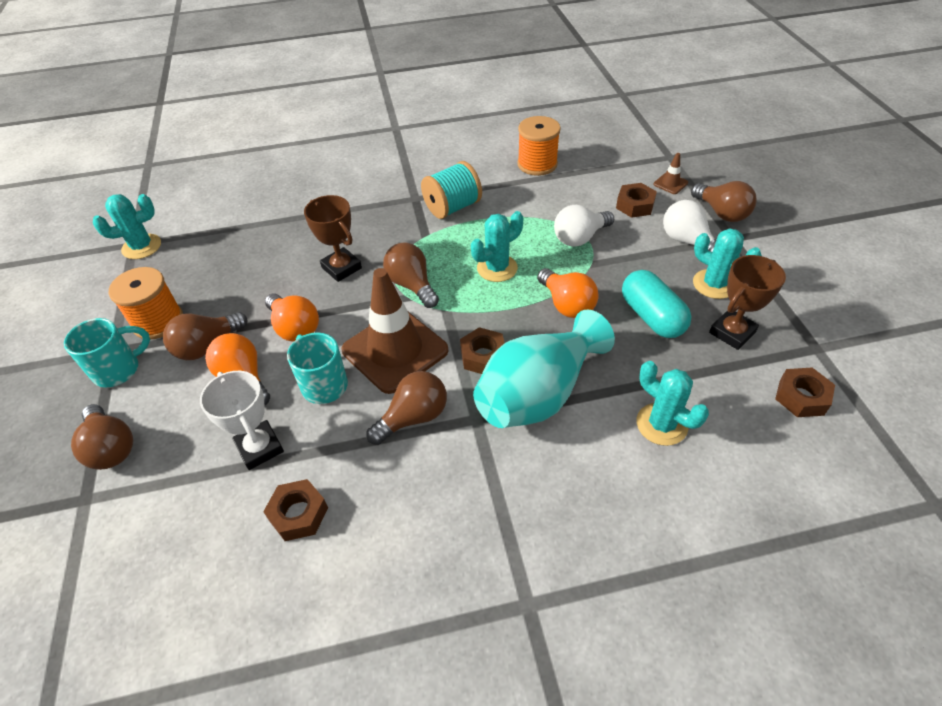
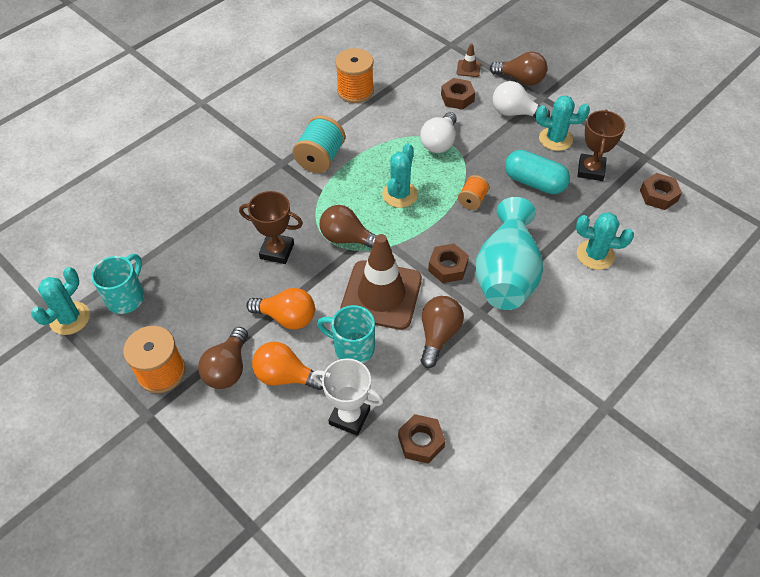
camera: 35 degrees left, 5 degrees up
(111, 448) = (232, 483): brown light bulb -> none
(118, 370) = (170, 427): turquoise mug -> turquoise mug (126, 297)
(566, 304) = (472, 200): orange light bulb -> orange spool

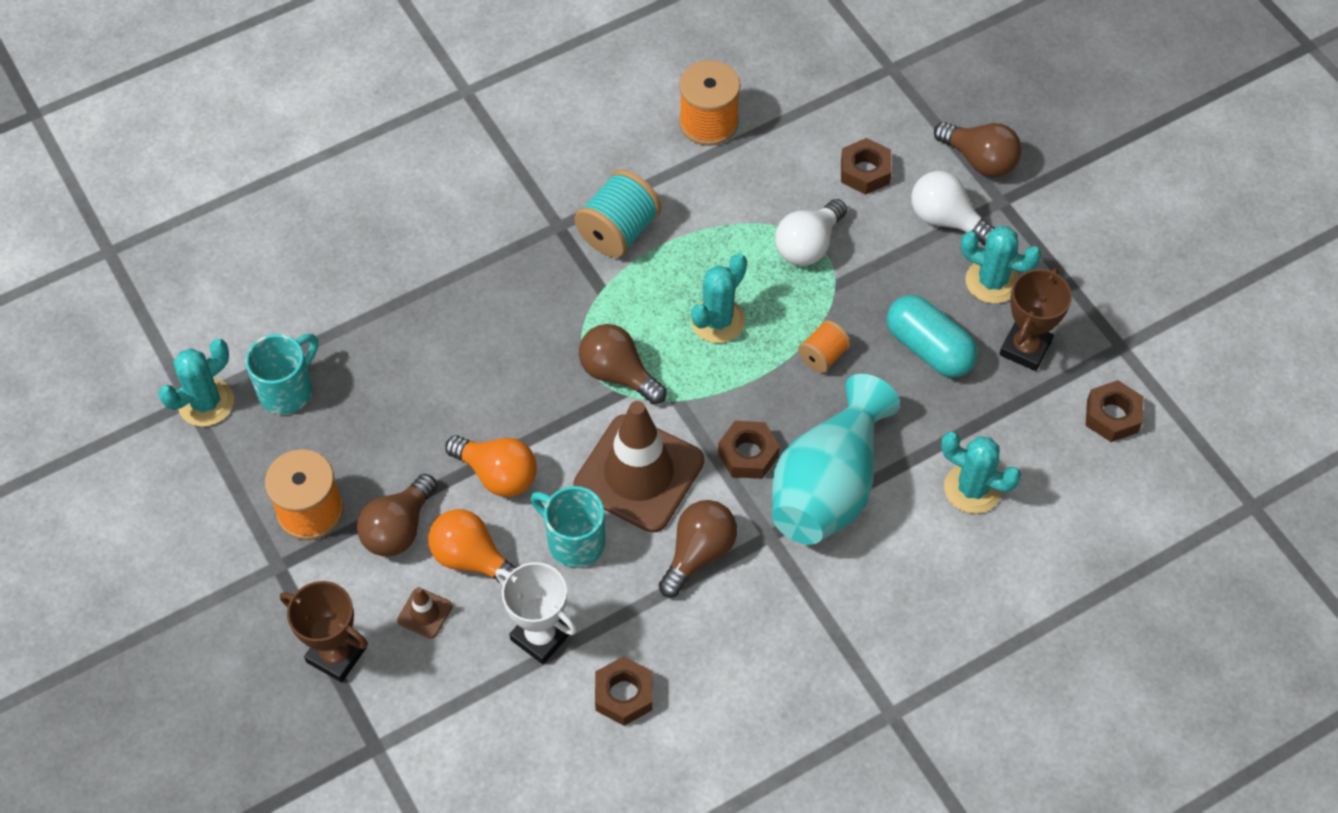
camera: 15 degrees right, 5 degrees up
(277, 251) = (512, 369): brown trophy -> brown trophy (336, 655)
(468, 68) = (902, 120): brown traffic cone -> brown traffic cone (425, 613)

